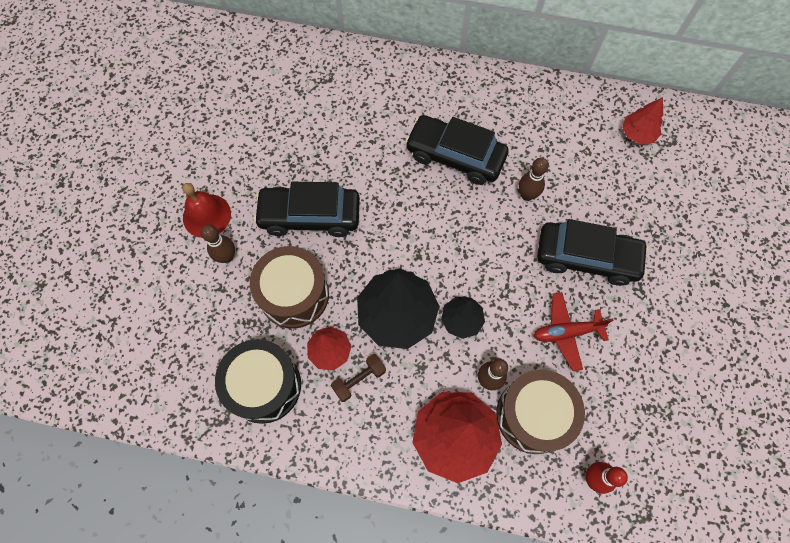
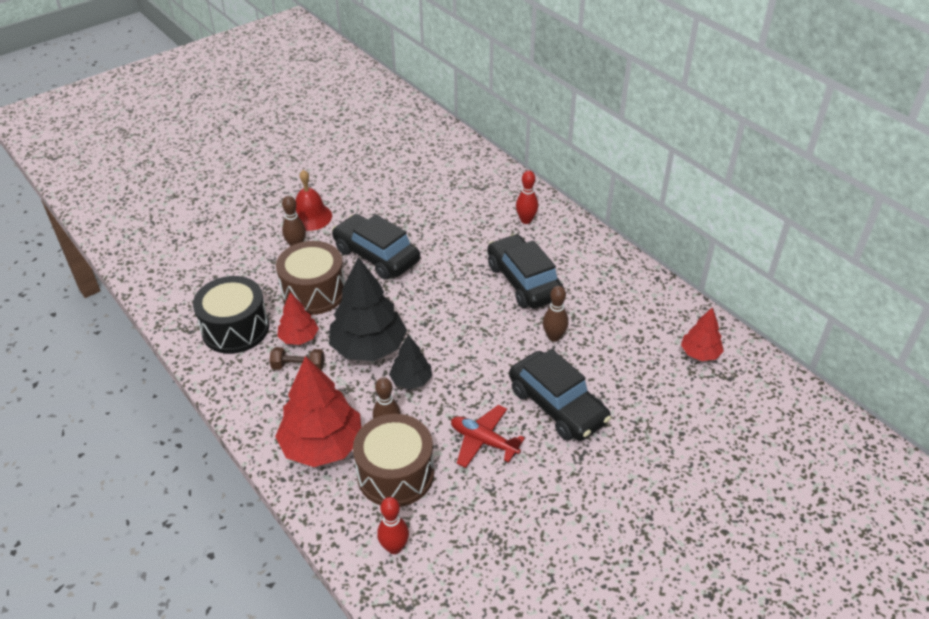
camera: 40 degrees right, 25 degrees down
(398, 90) = (526, 220): none -> red bowling pin

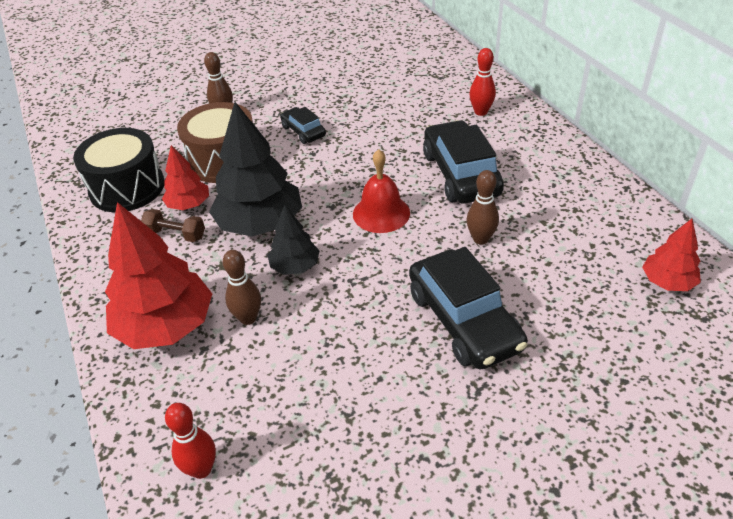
camera: 15 degrees right, 0 degrees up
(310, 217) = (249, 89): red bell -> red bell (381, 213)
(376, 255) = (303, 131): black car -> black car, size x0.53
(395, 474) = (237, 374): brown drum -> none
(483, 441) = (358, 351): red plane -> none

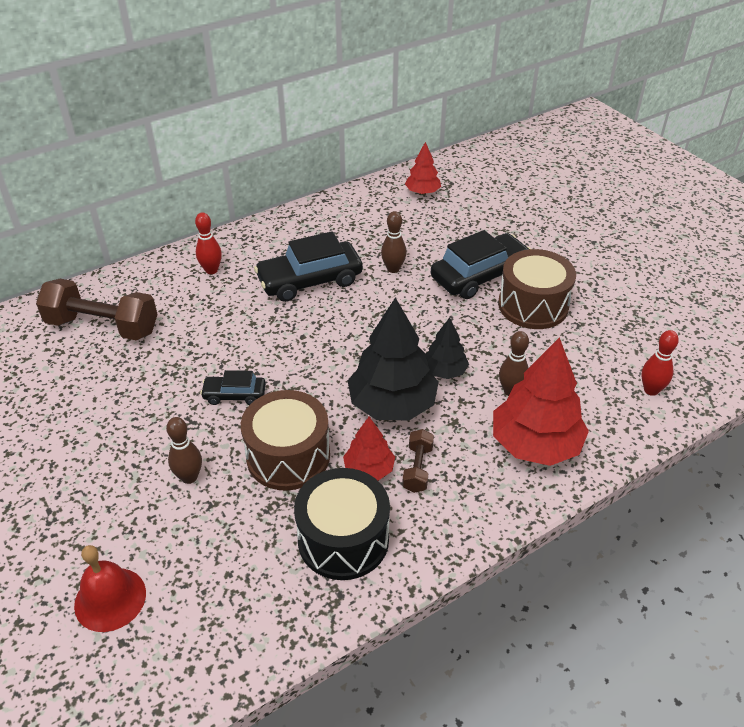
camera: 100 degrees left, 0 degrees up
(303, 131) = (234, 395): black car -> black car turned 45 degrees clockwise
(381, 213) = (368, 325): red bell -> red bell (110, 599)
(395, 368) = (533, 305): none -> brown drum
(404, 64) = (103, 326): none -> brown dumbbell

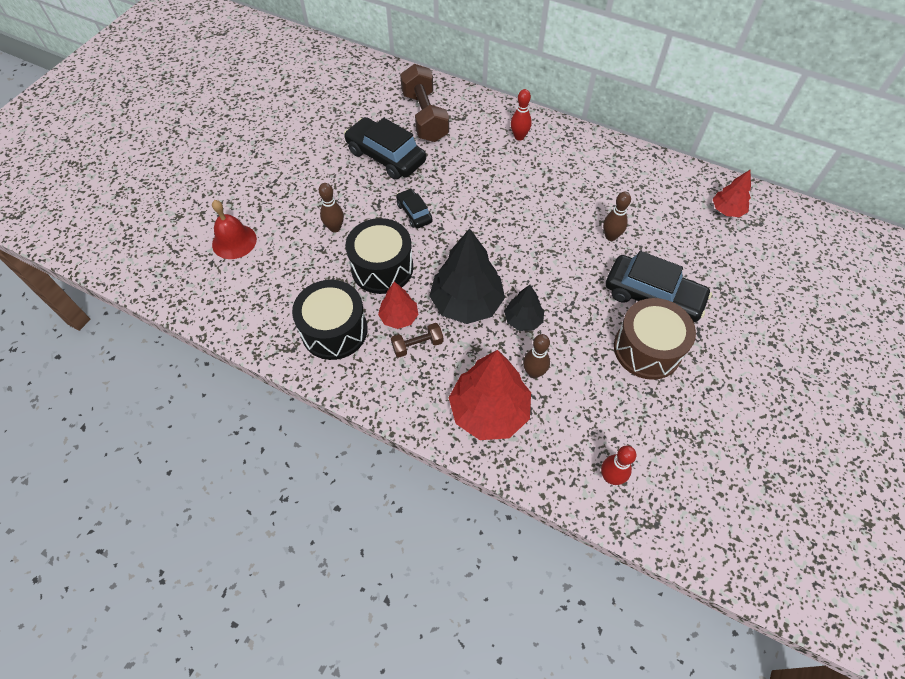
camera: 60 degrees right, 15 degrees up
(288, 456) = (382, 268): brown drum -> black drum
(310, 281) = (554, 194): black car -> black car (386, 156)

